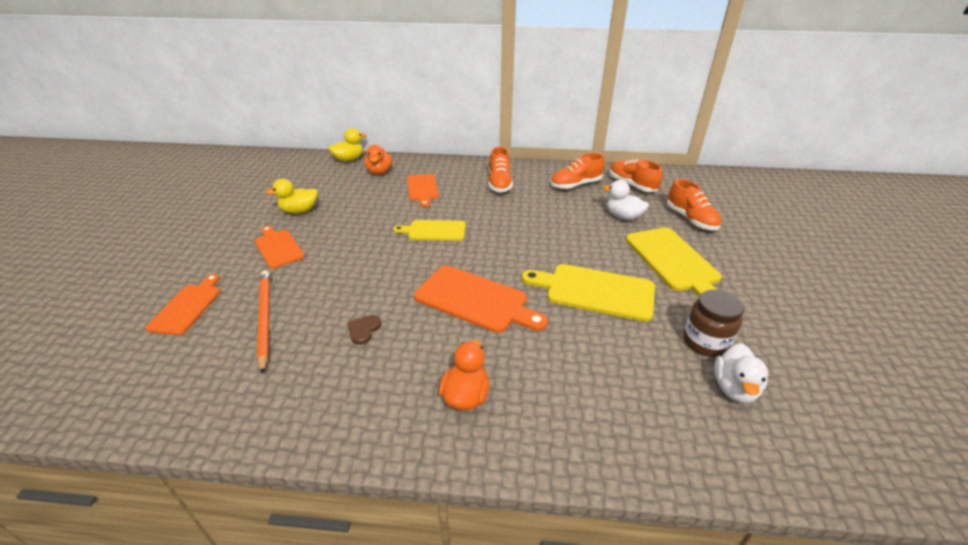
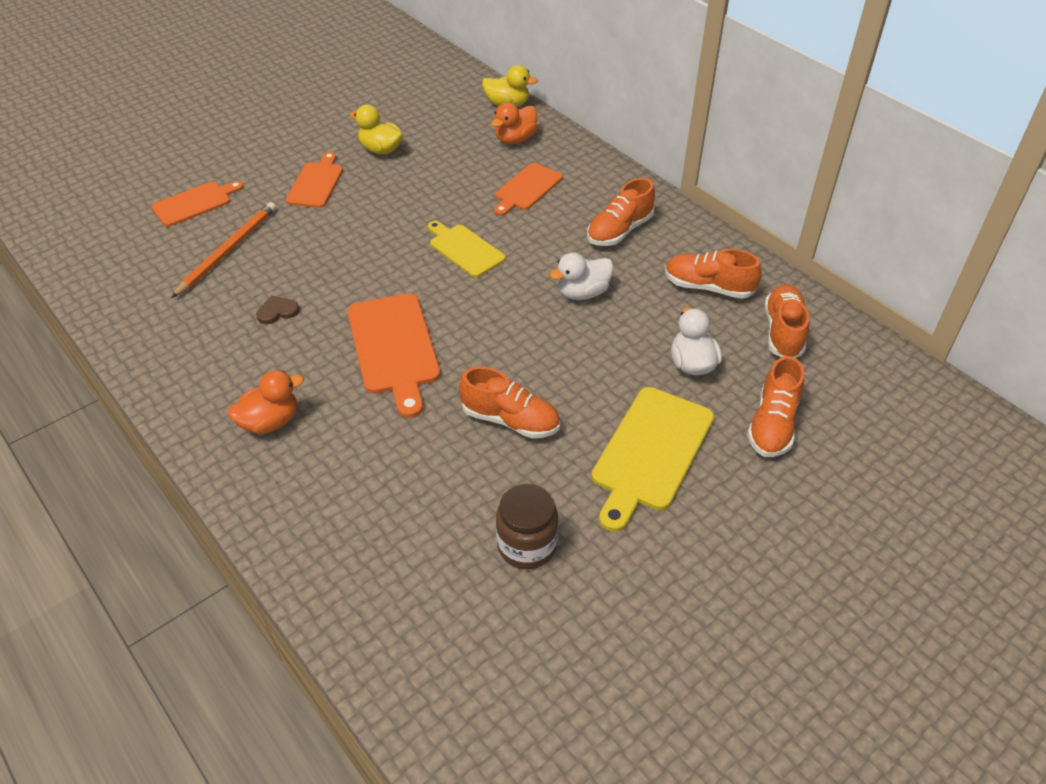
camera: 45 degrees right, 10 degrees up
(595, 291) = (510, 420): yellow cutting board -> orange shoe
(734, 388) = (476, 598): white duck -> white duck (582, 293)

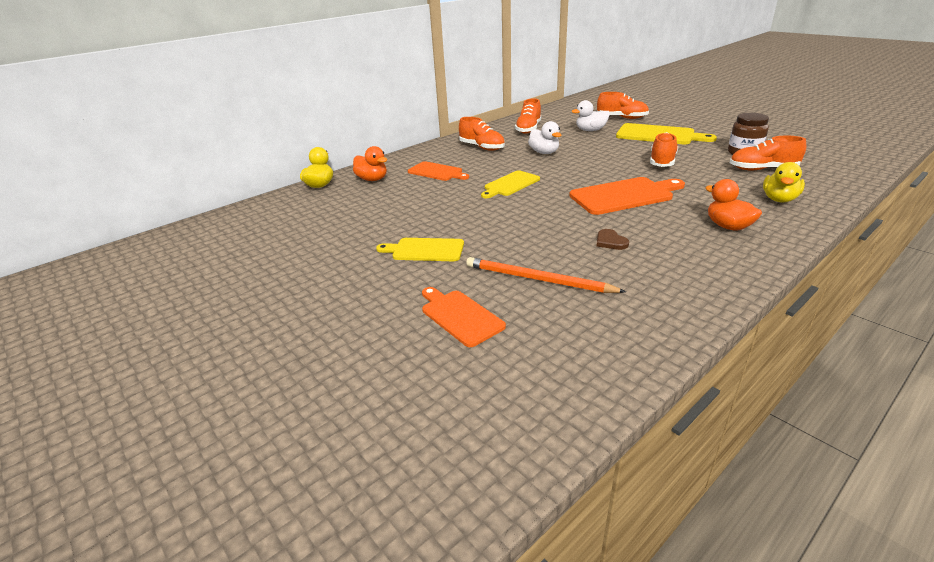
camera: 90 degrees left, 15 degrees down
(316, 183) = (425, 250): orange cutting board -> yellow cutting board
(381, 150) = (374, 227): yellow duck -> yellow duck (779, 199)
(783, 332) = (557, 117): orange shoe -> orange shoe (762, 169)

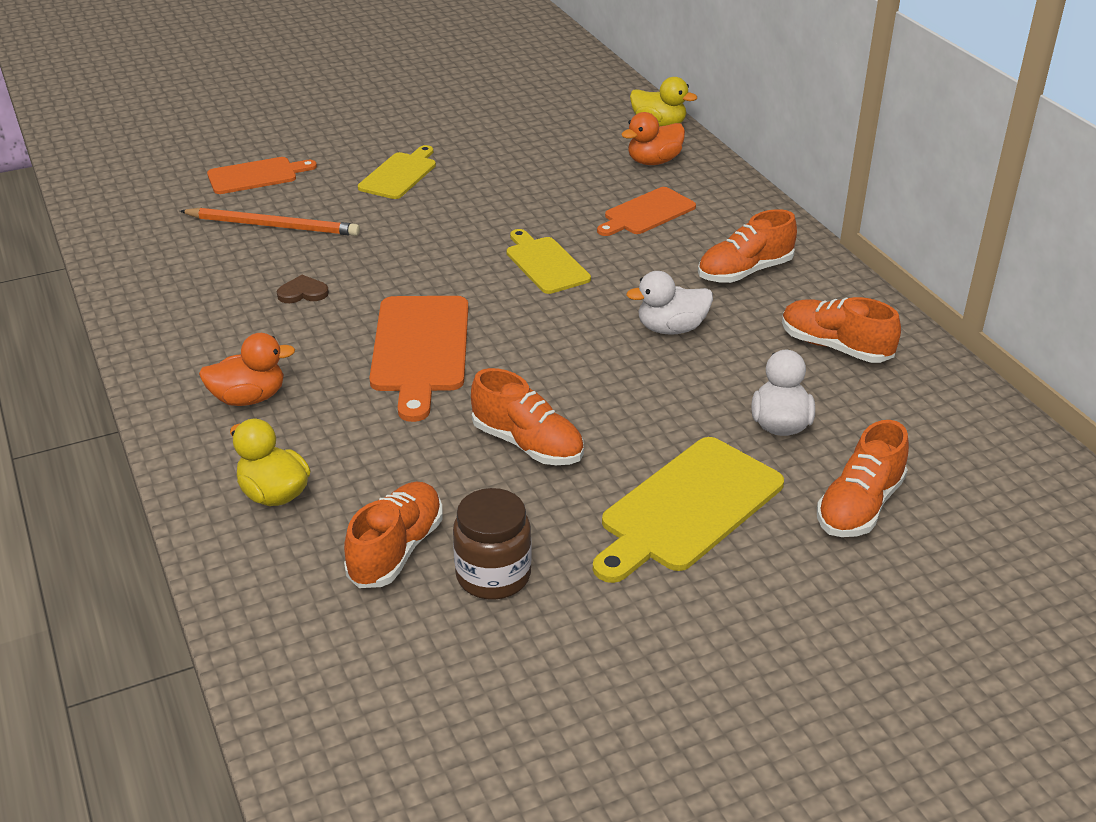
camera: 105 degrees right, 5 degrees up
(538, 279) = (273, 226): orange pencil -> orange pencil turned 60 degrees clockwise

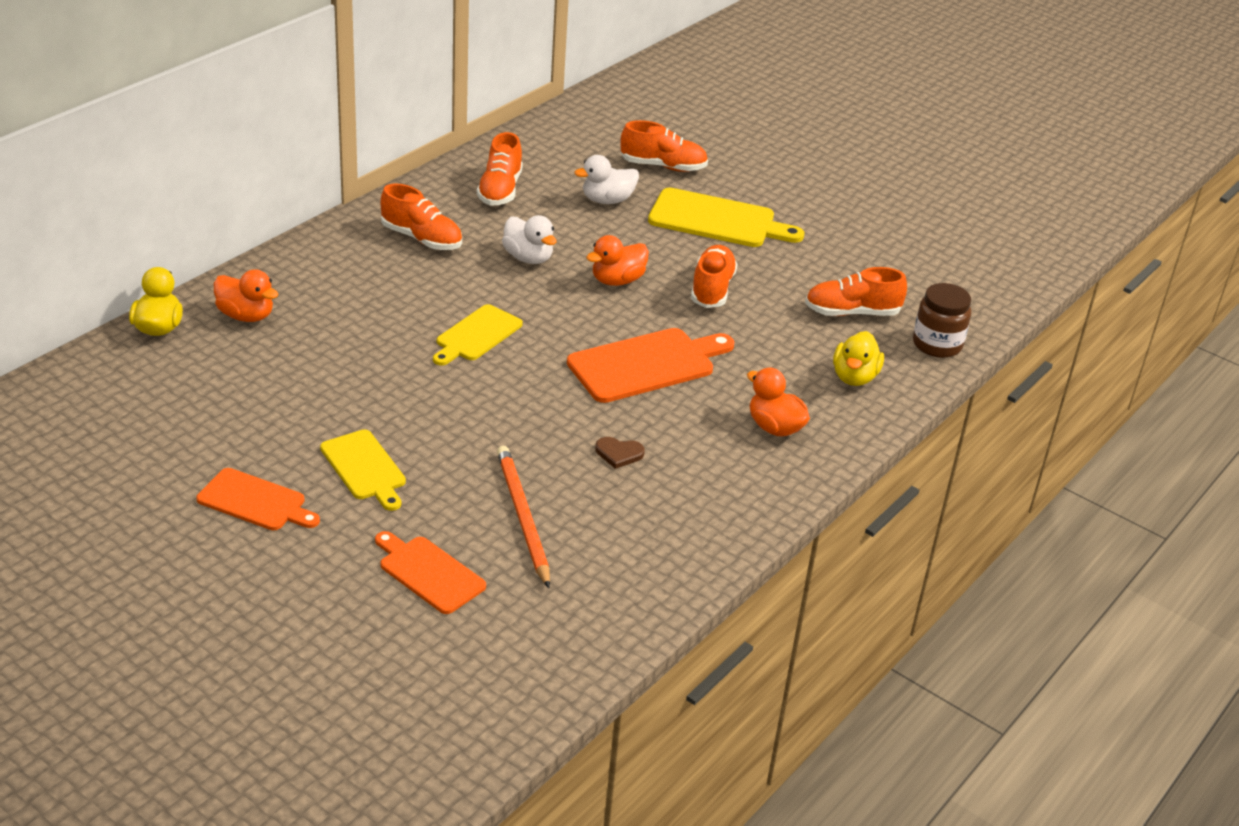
camera: 120 degrees left, 0 degrees up
(303, 292) = (619, 453): brown heart -> brown heart turned 45 degrees counterclockwise
(399, 174) = (365, 468): yellow cutting board -> yellow cutting board turned 120 degrees counterclockwise
(493, 575) = (836, 273): brown jar -> brown jar (937, 344)
(589, 377) = (617, 280): none -> orange duck
(647, 213) = (353, 301): orange cutting board -> orange cutting board (255, 501)

